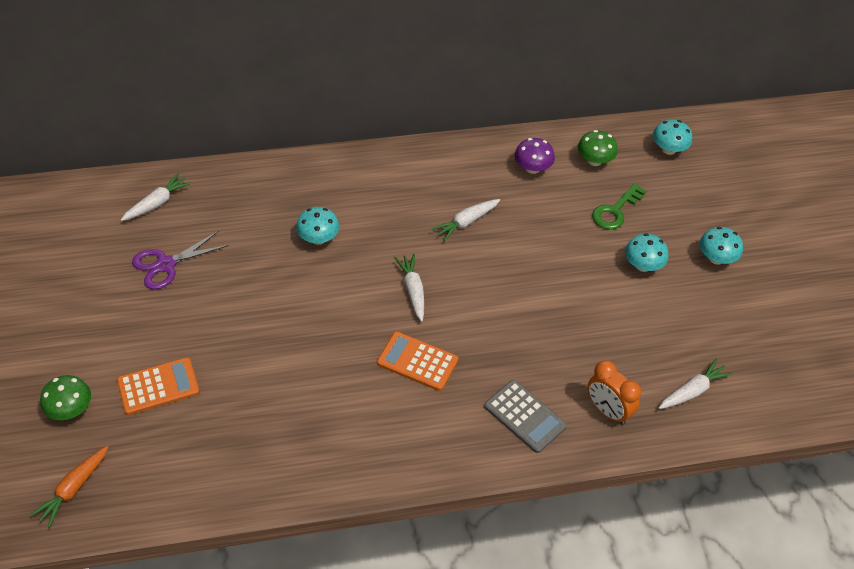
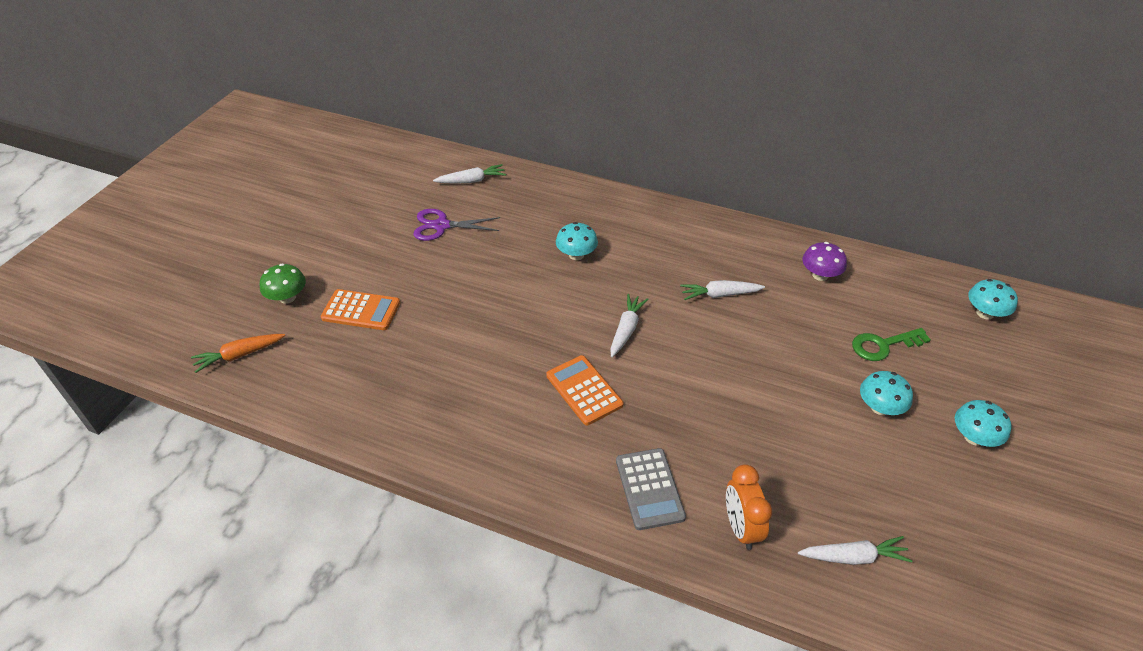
camera: 35 degrees right, 5 degrees down
(594, 160) = (892, 293): green mushroom -> none

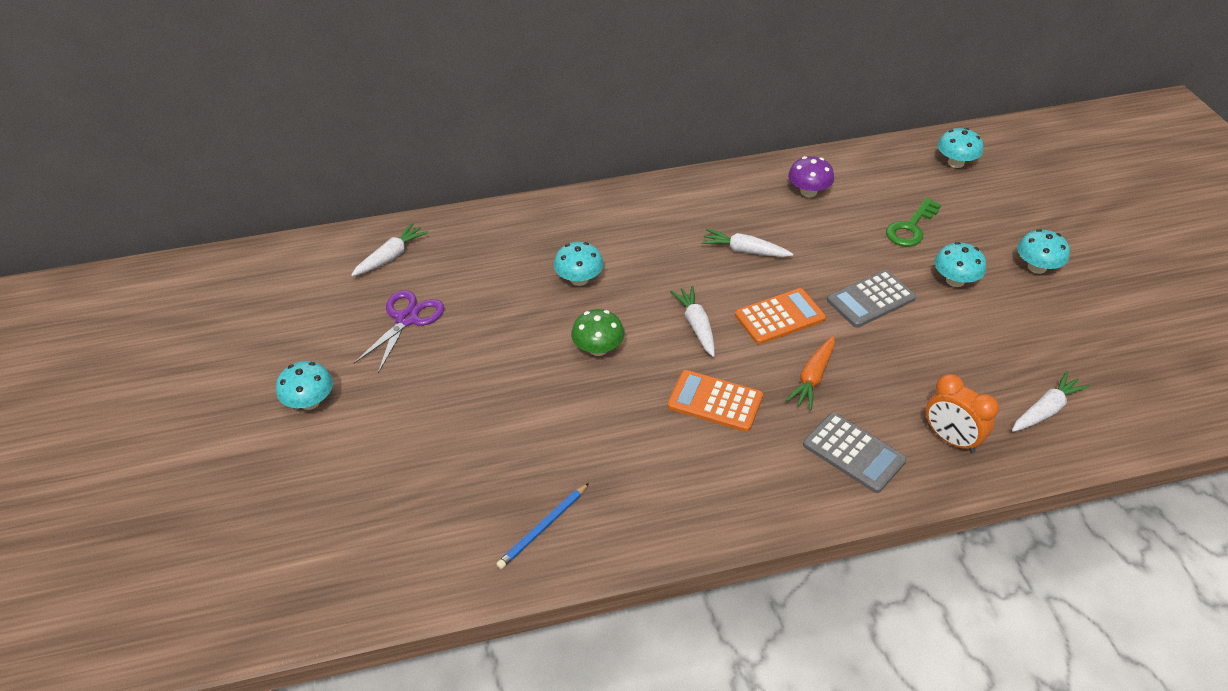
camera: 35 degrees left, 0 degrees up
(240, 355) = (319, 576): orange carrot -> orange carrot (813, 377)
(287, 297) = (308, 485): green mushroom -> green mushroom (598, 348)
(337, 248) = (310, 402): none -> turquoise mushroom
(361, 310) = (411, 451): orange calculator -> orange calculator (779, 317)
(387, 405) = (543, 527): none -> blue pencil
(441, 226) = (407, 319): purple scissors -> purple scissors turned 150 degrees clockwise
(720, 295) = (745, 251): white carrot -> white carrot turned 60 degrees clockwise
(786, 383) = (871, 299): none -> grey calculator

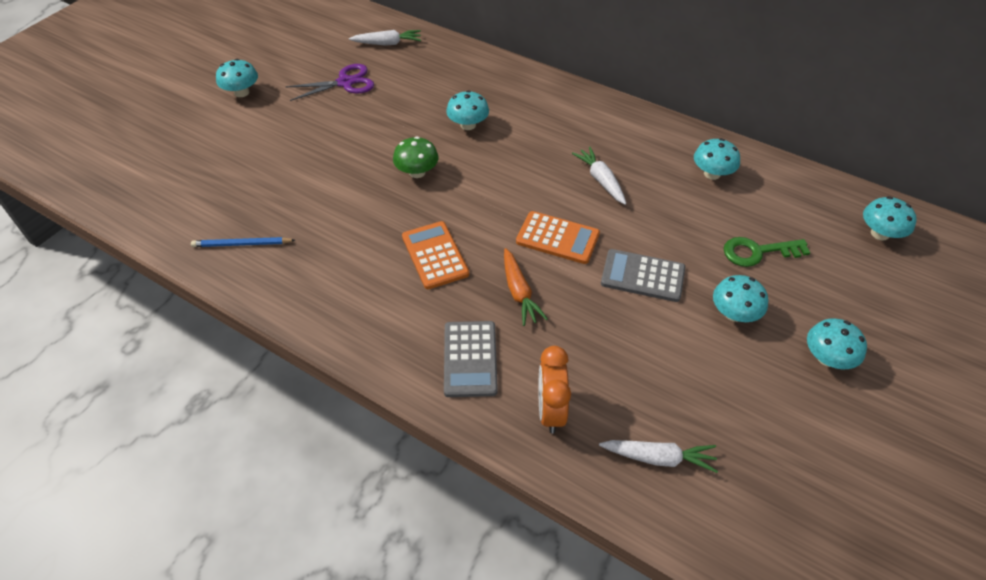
camera: 45 degrees right, 5 degrees up
(696, 326) = (495, 203): white carrot -> none
(808, 192) = (712, 174): purple mushroom -> turquoise mushroom
(813, 377) = (519, 292): orange carrot -> orange carrot turned 90 degrees counterclockwise

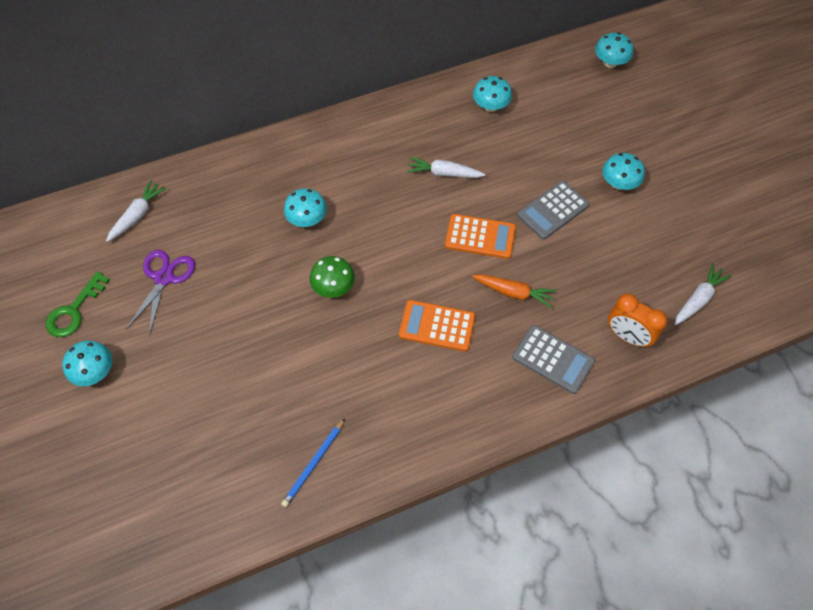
camera: 55 degrees left, 10 degrees up
(557, 238) = (480, 237): orange calculator -> orange calculator turned 45 degrees clockwise
(757, 252) = (579, 134): green key -> green key (74, 311)
(827, 358) = (683, 162): turquoise mushroom -> none

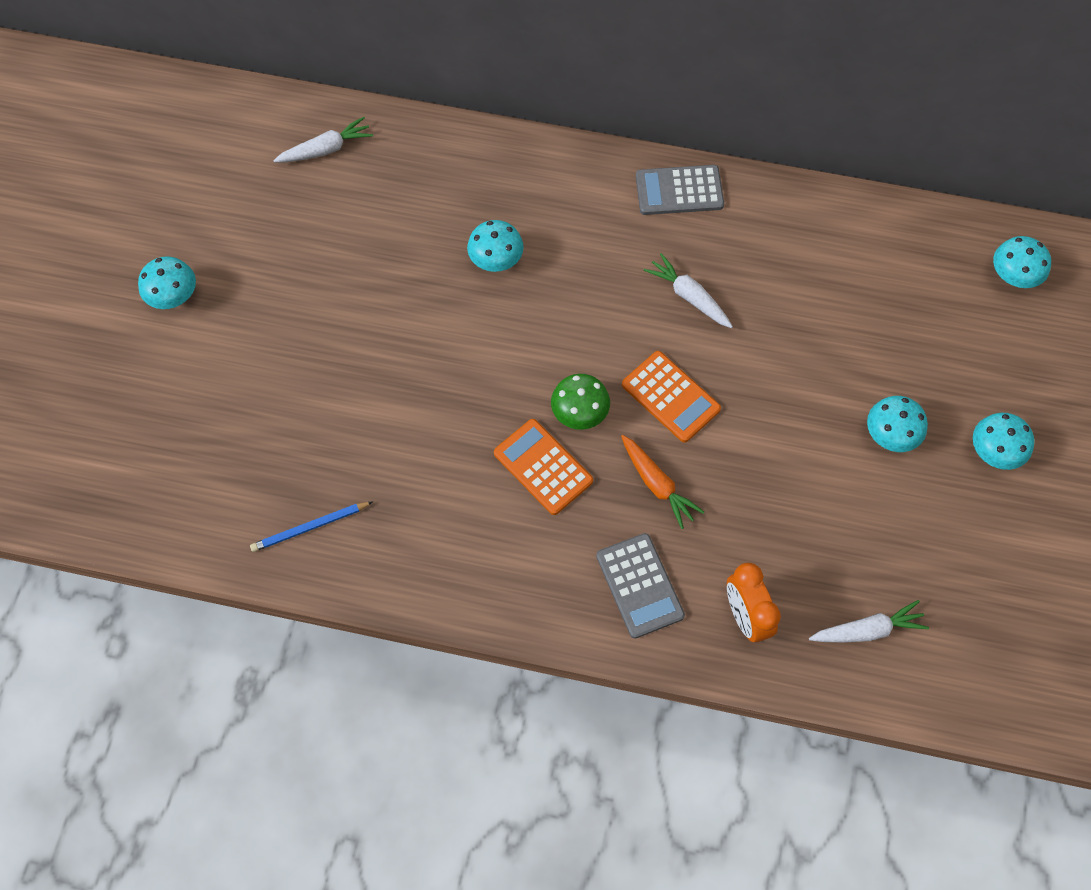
camera: 35 degrees right, 5 degrees up
(74, 311) = (196, 219): green key -> none
(164, 278) = (304, 236): purple scissors -> none
(333, 287) = (467, 354): green mushroom -> green mushroom (579, 412)
(490, 106) = (811, 246): turquoise mushroom -> turquoise mushroom (994, 451)
(553, 210) = (781, 418): grey calculator -> grey calculator (679, 191)

